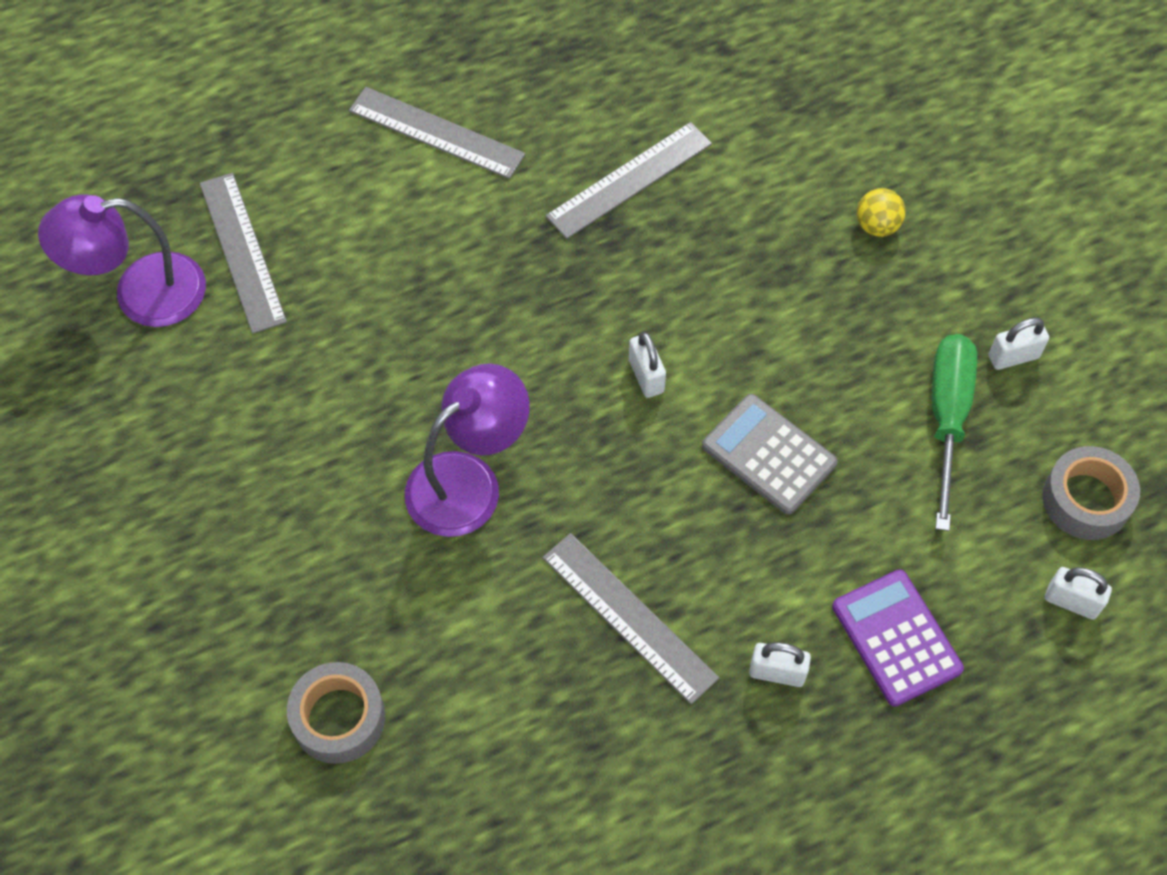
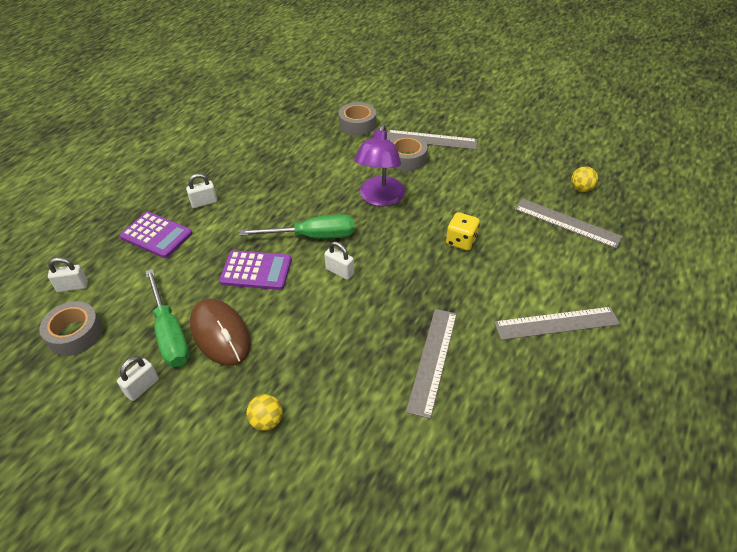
camera: 145 degrees right, 15 degrees down
(141, 294) = (581, 189): purple lamp -> yellow ball
(338, 549) = (406, 159): none -> grey tape
(426, 318) = (461, 241): none -> yellow dice
(629, 617) = (277, 191): grey ruler -> grey ruler (431, 140)
(638, 468) = (313, 236): none -> green screwdriver
(769, 455) = (256, 271): grey calculator -> purple calculator
(877, 375) = (220, 334): none -> brown mouse

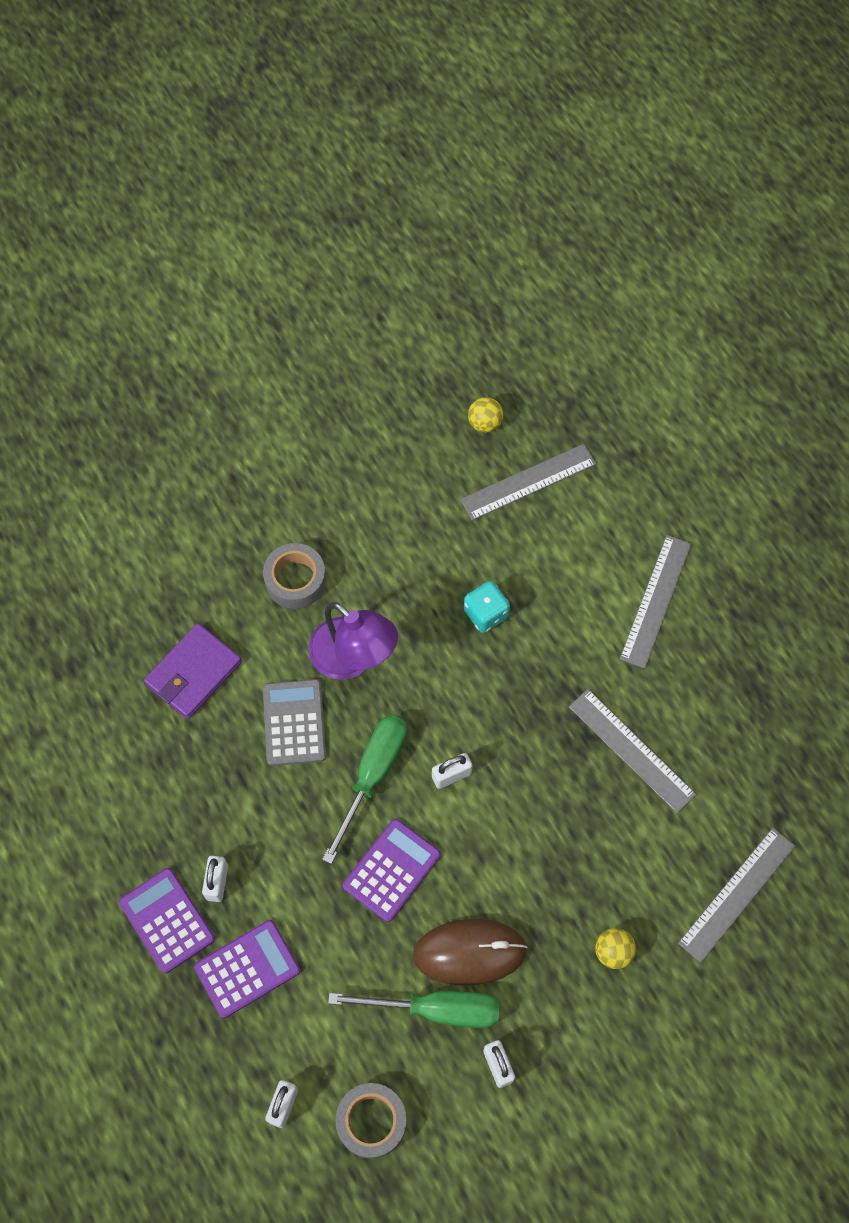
camera: 60 degrees left, 20 degrees up
(170, 193) = (167, 920): none -> purple calculator
(321, 146) = (194, 673): none -> purple wallet
(321, 192) = (294, 722): none -> grey calculator
(357, 124) = (175, 597): grey tape -> none
(431, 140) = (276, 525): grey ruler -> grey ruler (736, 894)
(461, 241) = (486, 614): yellow dice -> turquoise dice

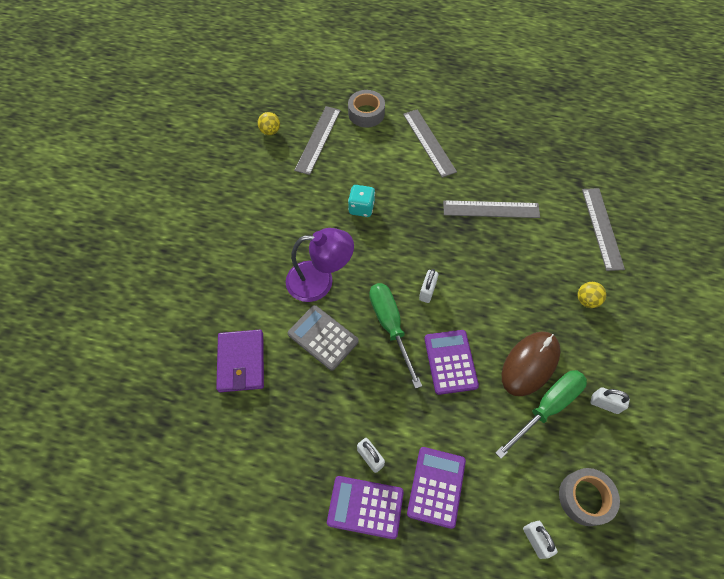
camera: 45 degrees left, 5 degrees down
(295, 580) = (250, 270): grey tape -> grey tape (366, 113)

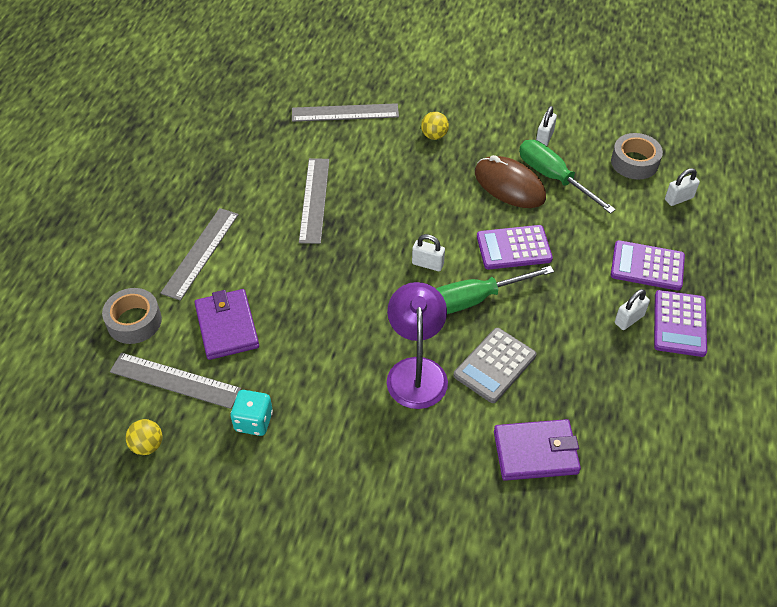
camera: 90 degrees left, 10 degrees down
(361, 208) = (304, 327): turquoise dice -> turquoise dice (253, 421)
(362, 163) = (227, 327): none -> purple wallet
(429, 142) = (201, 253): grey ruler -> grey ruler turned 45 degrees counterclockwise

